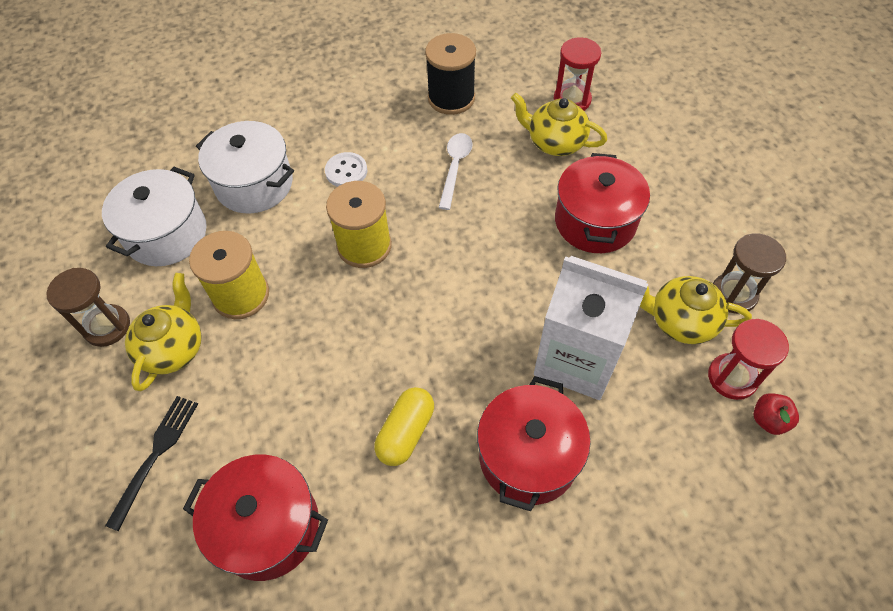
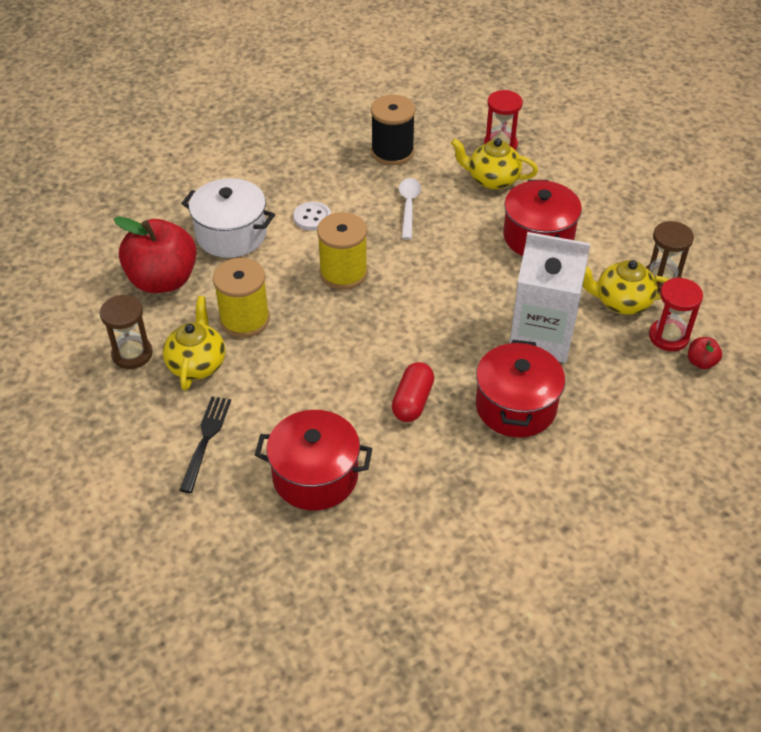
camera: 10 degrees left, 10 degrees down
(166, 234) = (163, 280): white pot -> red apple
(406, 432) = (412, 401): yellow capsule -> red capsule

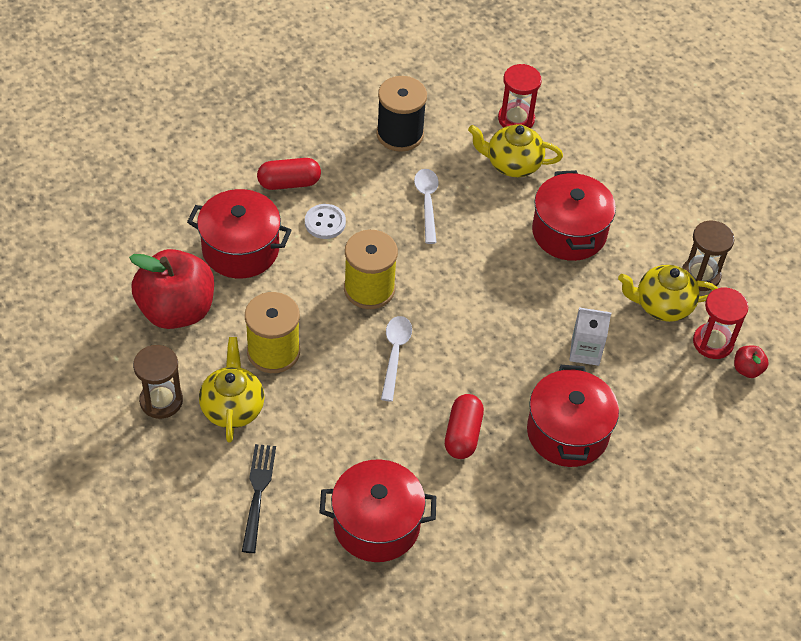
camera: 10 degrees left, 5 degrees up
(231, 234) = (240, 249): white pot -> red pot
(285, 185) = (289, 183): none -> red capsule
(358, 328) = (395, 354): none -> white spoon
(542, 337) = (585, 351): white carton -> white carton, size x0.50

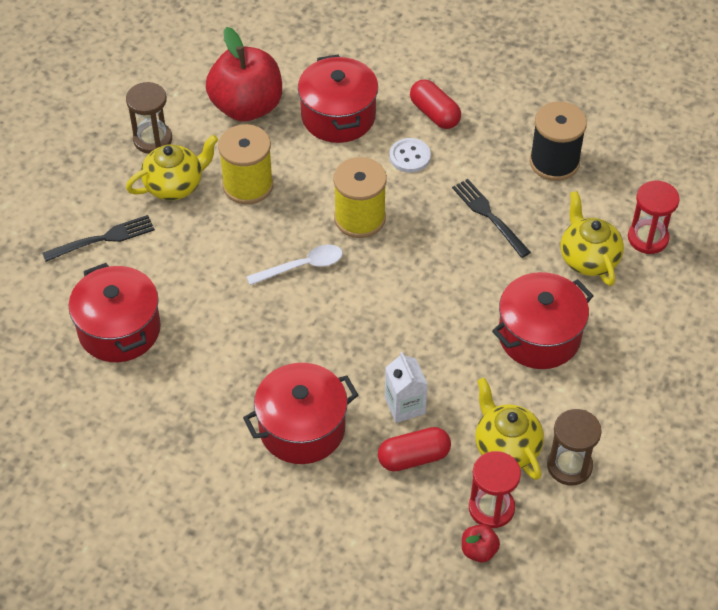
camera: 65 degrees right, 0 degrees up
(427, 203) = (489, 216): white spoon -> black fork
(463, 434) = (249, 350): red capsule -> red capsule (413, 457)

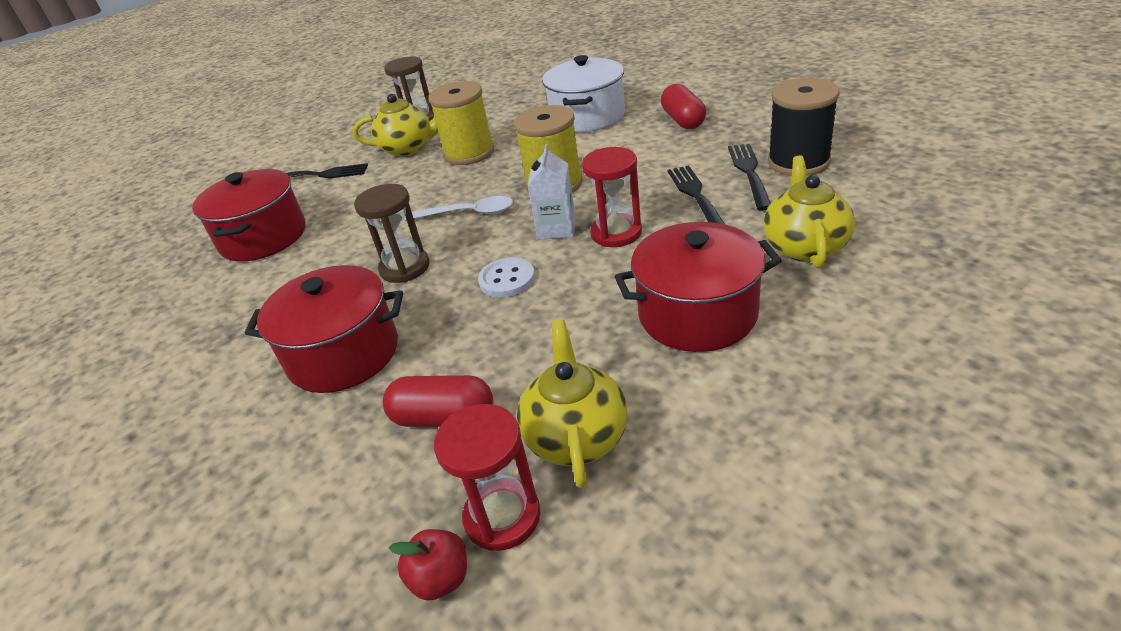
camera: 30 degrees right, 15 degrees down
(247, 107) = (512, 107): red apple -> none
(338, 116) = (587, 117): red pot -> white pot
(405, 405) = (476, 356): white carton -> white carton (556, 228)
(410, 156) = (637, 146): white button -> white button (507, 279)
(520, 181) = (749, 173): none -> black fork
(569, 466) = (659, 488): brown hourglass -> brown hourglass (405, 268)
(648, 238) = (899, 237): red hourglass -> red hourglass (616, 233)

